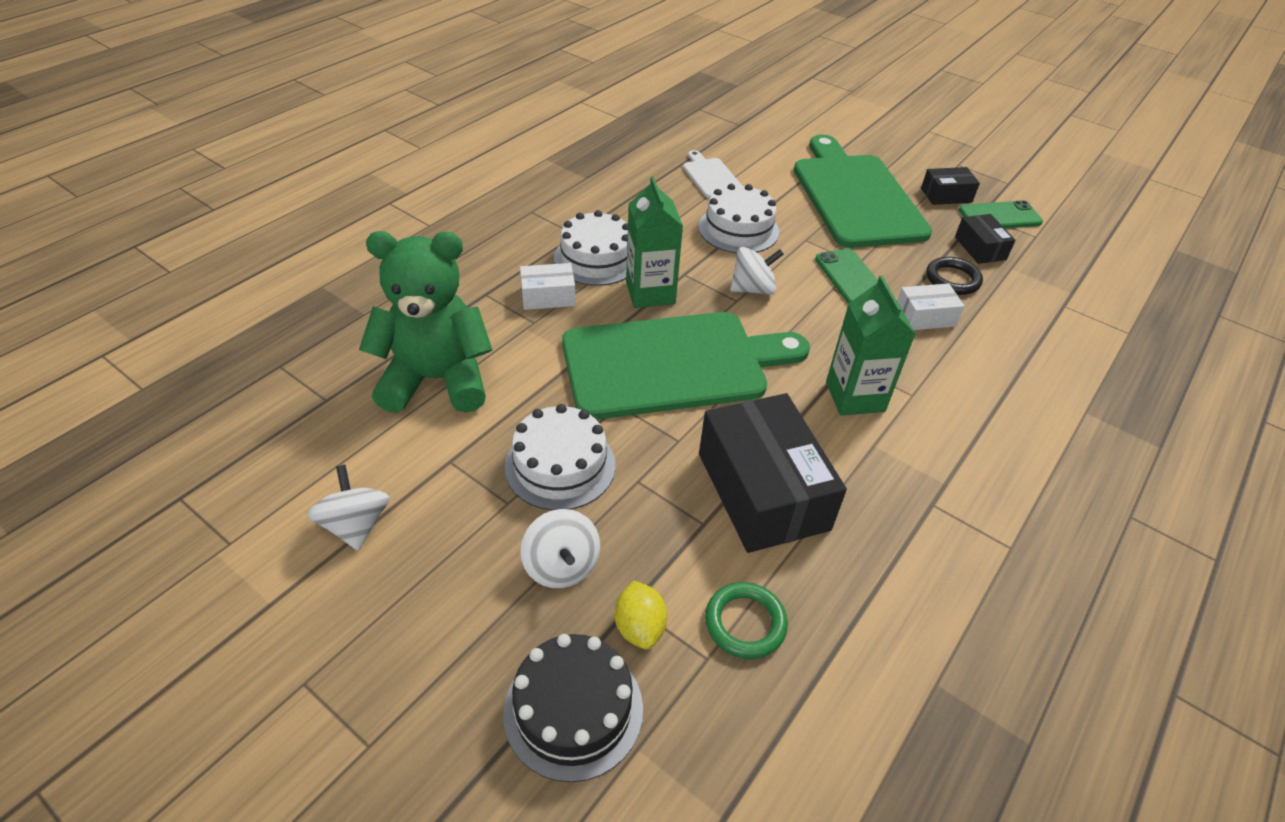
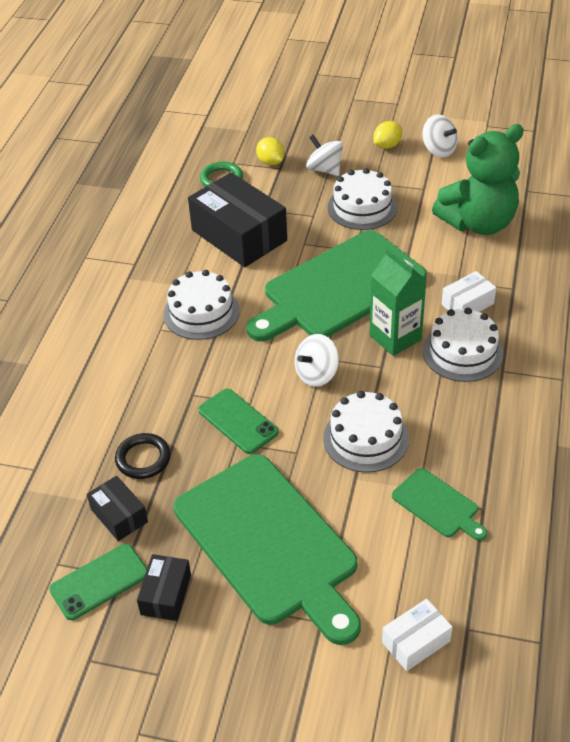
camera: 160 degrees right, 0 degrees up
(422, 573) = (387, 145): none -> yellow lemon
(573, 709) = (281, 131): black cake -> none
(711, 177) = (438, 505): white cutting board -> green cutting board
(855, 397) = (201, 312): green carton -> white cake
(924, 317) = (162, 404): white box -> white box (416, 642)
(946, 195) = (166, 594): black box -> black box turned 45 degrees counterclockwise

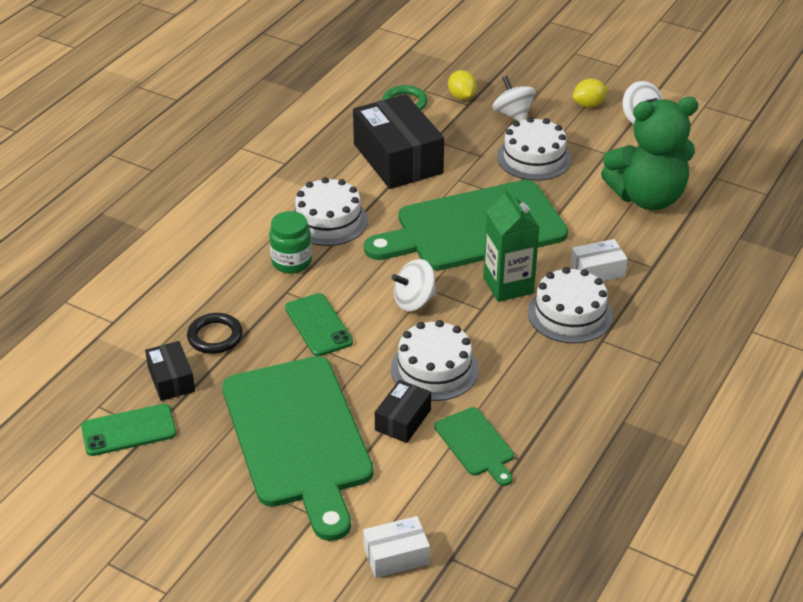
camera: 15 degrees right, 5 degrees down
(166, 594) = (183, 456): black box -> black box (403, 420)
(184, 363) = (291, 262): none -> green jar

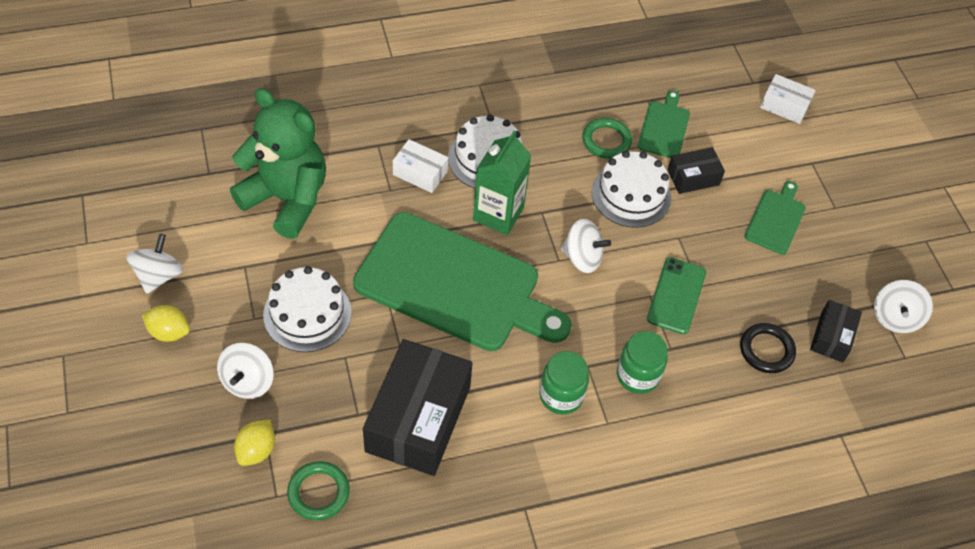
camera: 140 degrees left, 15 degrees up
(129, 430) = (895, 317): green phone -> white spinning top
(298, 437) = (776, 219): green cutting board -> green cutting board, size x0.44
(328, 221) = (561, 395): white cake -> green jar
(506, 395) = (606, 141): none -> green ring

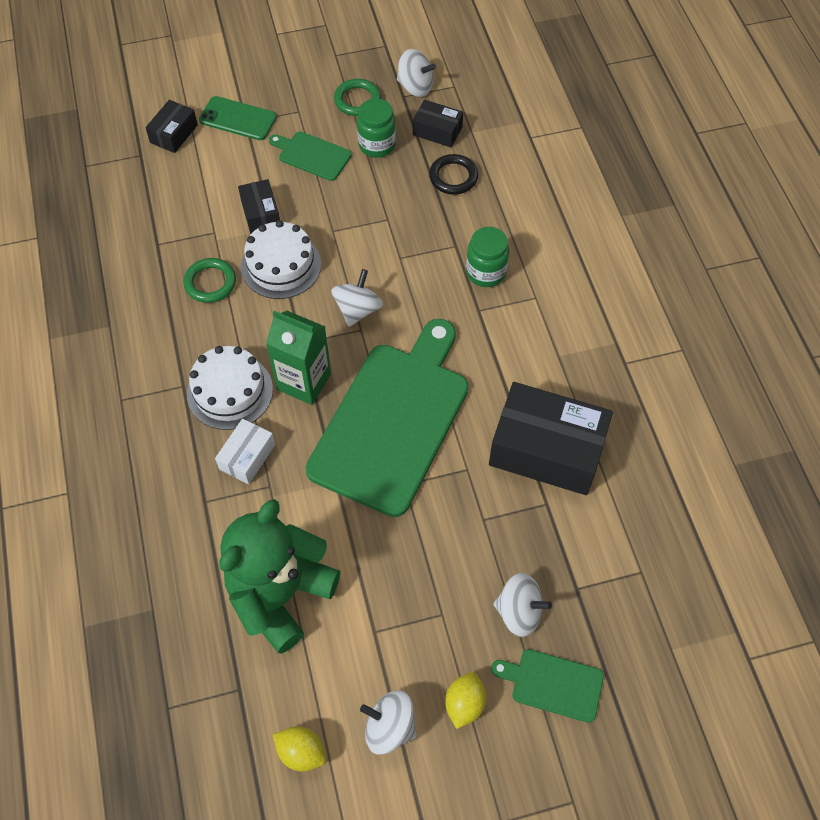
camera: 85 degrees left, 5 degrees up
(257, 450) = (595, 595): yellow lemon -> yellow lemon (301, 752)
(307, 314) = (434, 560): white cake -> none
(318, 492) = (633, 533): green ring -> green ring (357, 100)
(561, 395) = (511, 332): green jar -> green jar (377, 145)
(664, 127) = (195, 232): green cutting board -> green cutting board (553, 684)
(676, 295) = (399, 237): green phone -> green phone (238, 119)
(784, 106) = (174, 134): white box -> black box

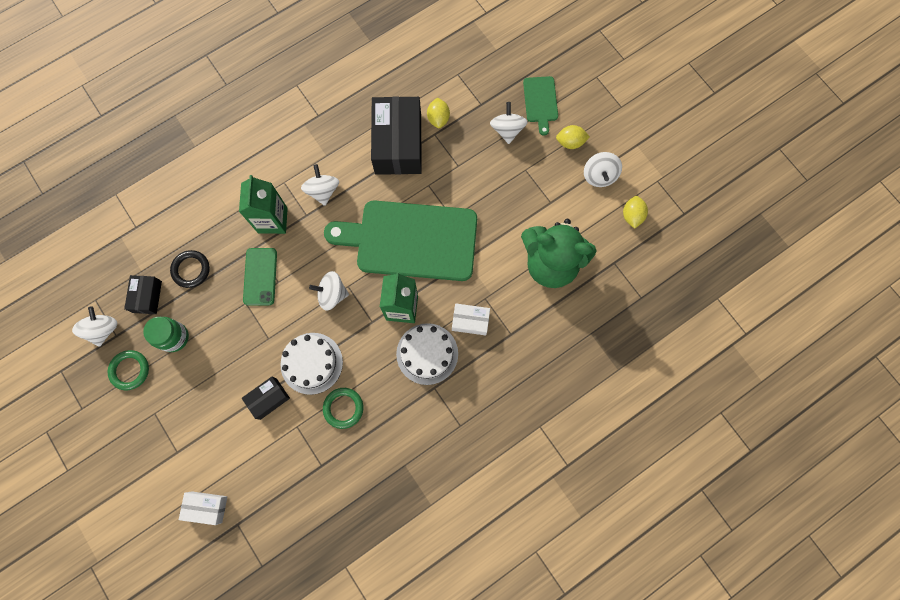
camera: 110 degrees left, 15 degrees up
(174, 134) = (206, 507): black box -> white box
(238, 119) = (176, 460): green phone -> green phone (260, 276)
(312, 155) = (199, 383): green cutting board -> none
(486, 272) = (272, 220): green jar -> green carton
(506, 338) = (323, 191): none -> white spinning top
(571, 517) = (438, 118): none -> yellow lemon

